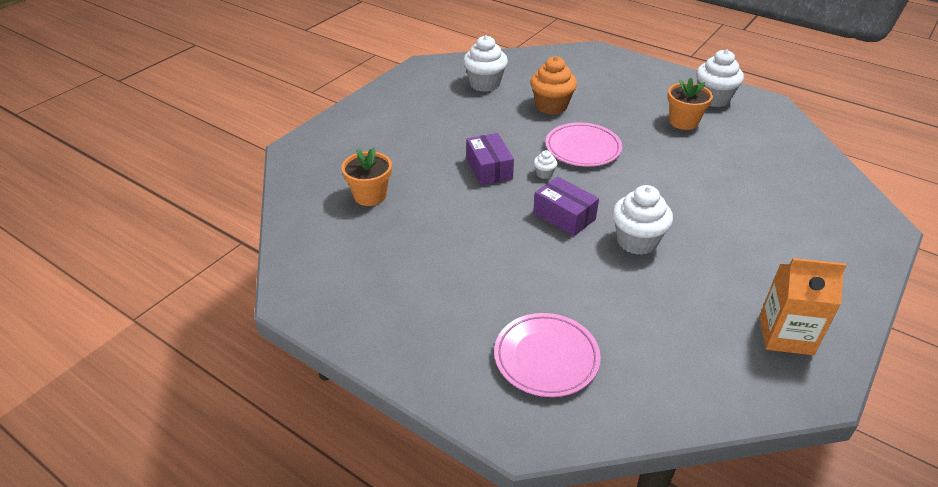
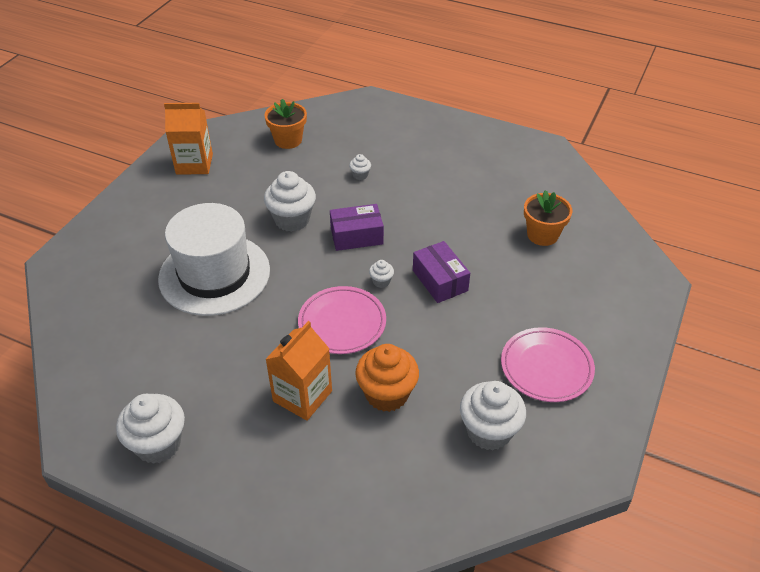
camera: 170 degrees right, 5 degrees up
(546, 358) = (360, 134): pink plate -> pink plate (546, 367)
(553, 288) = (360, 175): none -> white cupcake
(564, 216) = (356, 236): purple box -> purple box turned 45 degrees counterclockwise
(614, 111) = (302, 396): none -> orange carton
(683, 122) = (214, 387): orange flower pot -> orange flower pot (288, 140)
(709, 197) = (214, 274): none -> white hat

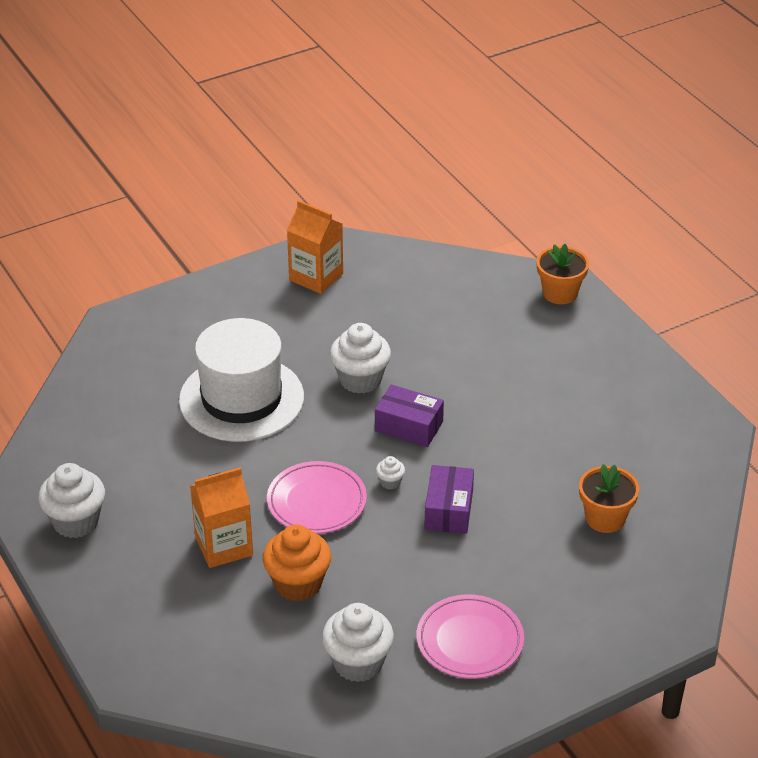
camera: 35 degrees right, 5 degrees down
(288, 140) = (433, 292): orange flower pot -> orange flower pot (560, 293)
(360, 175) = (473, 365): white cupcake -> none

